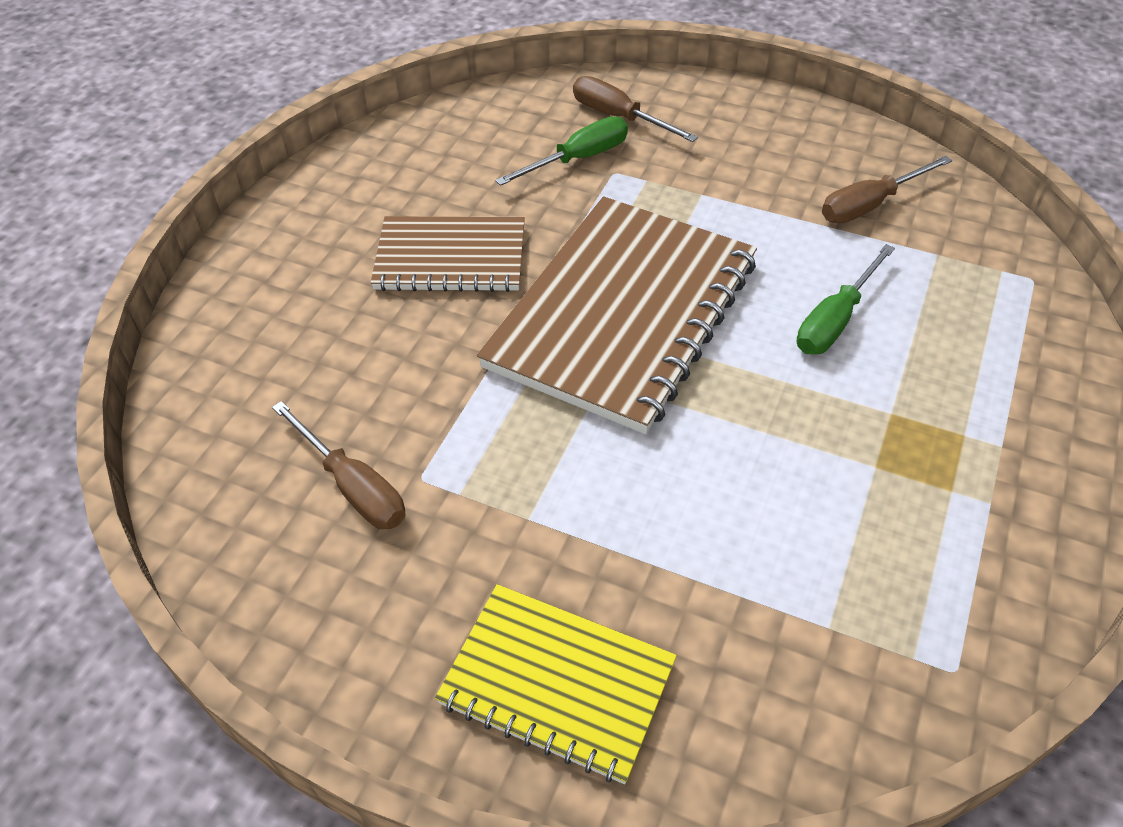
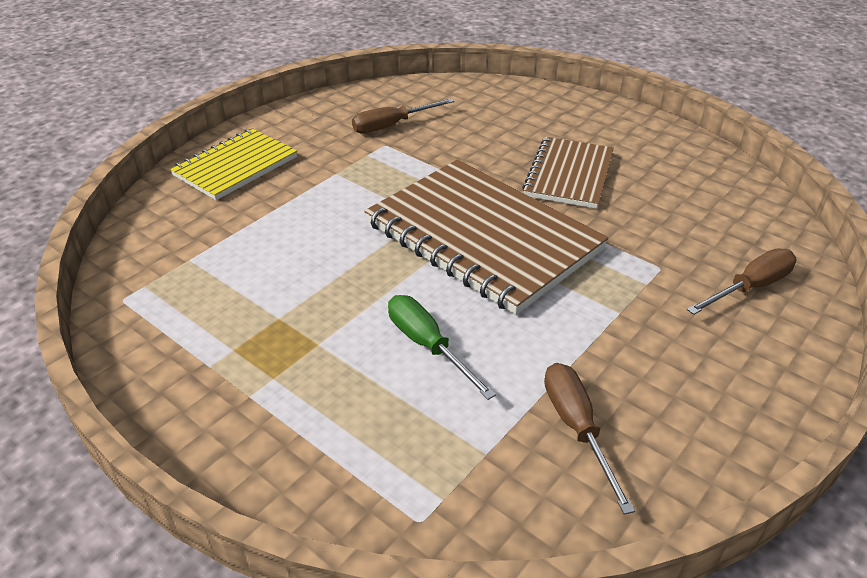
camera: 105 degrees right, 10 degrees down
(578, 159) = (682, 251): green screwdriver -> none

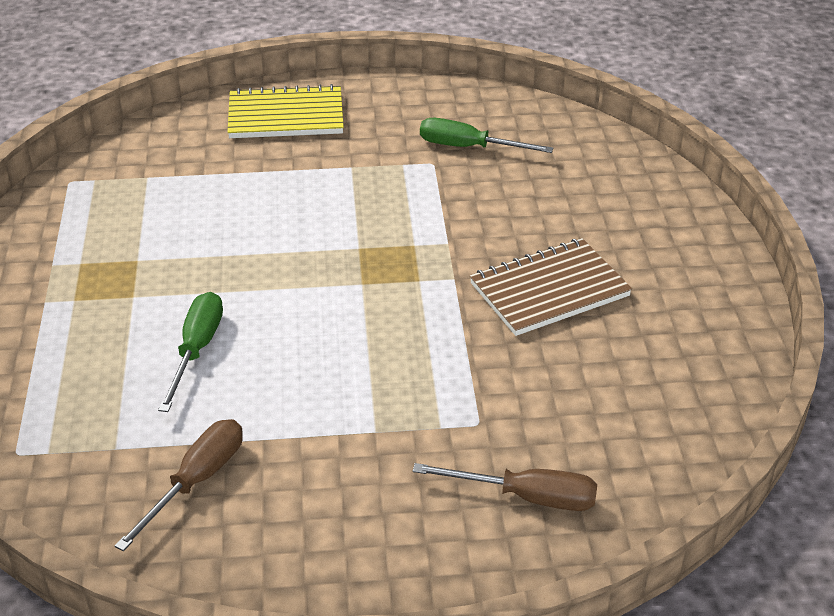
camera: 45 degrees right, 0 degrees up
(392, 125) = (468, 147): brown screwdriver -> green screwdriver
(482, 237) = (374, 295): brown notebook -> none

